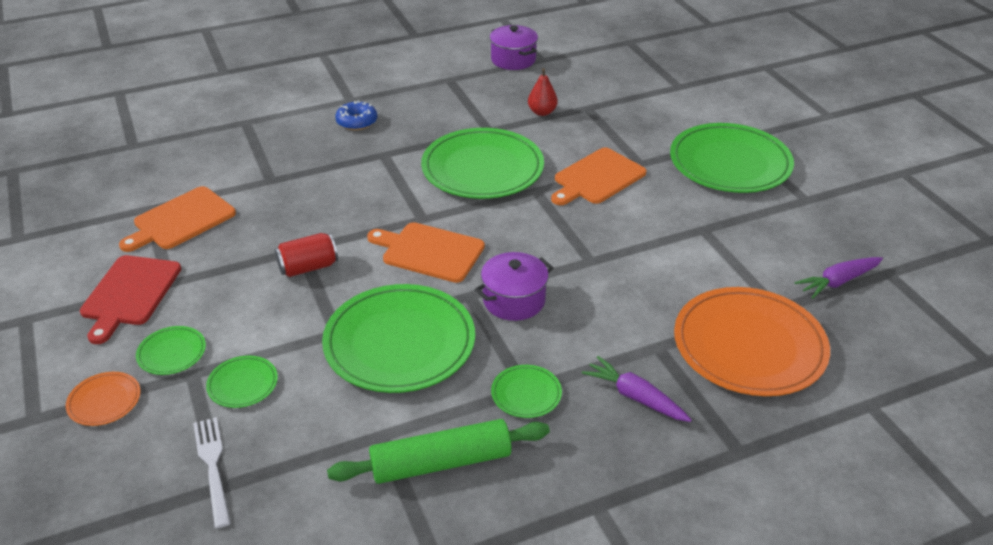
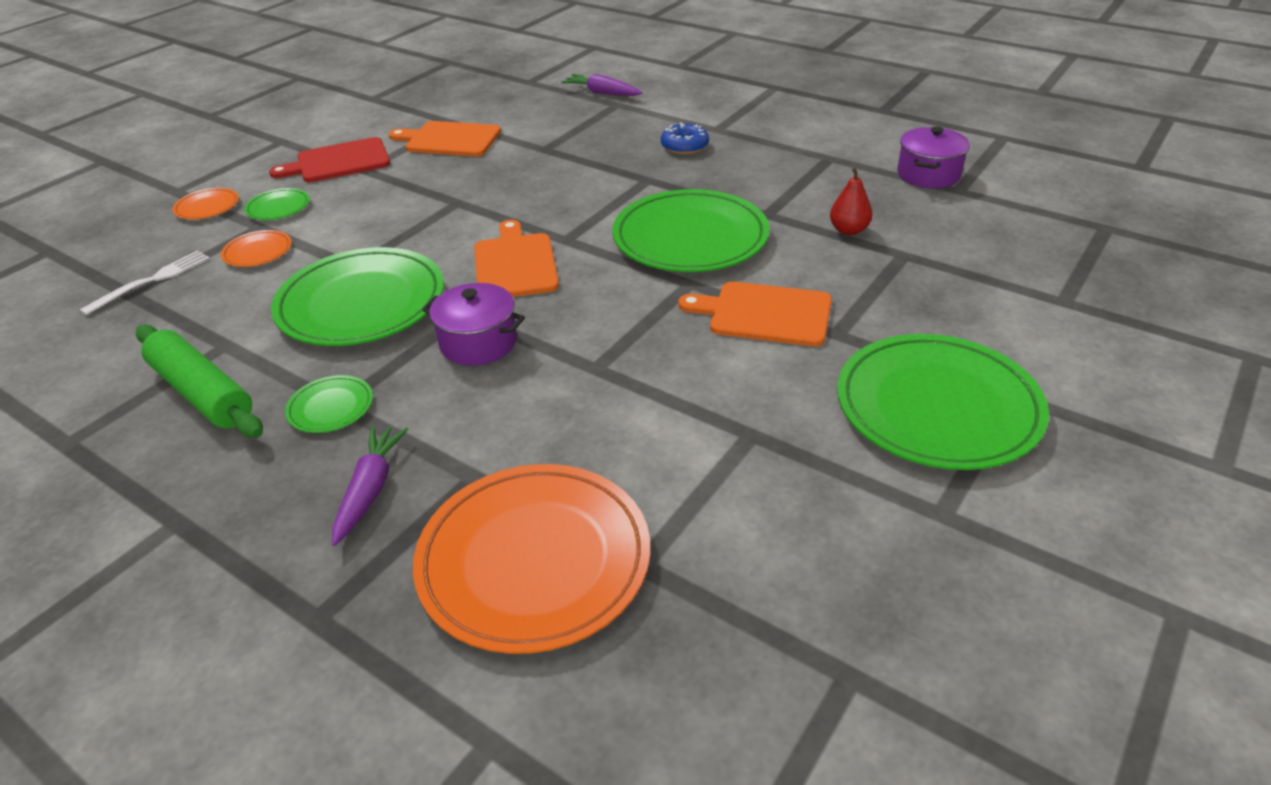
camera: 60 degrees right, 0 degrees up
(242, 384) = (258, 252): green plate -> orange plate
(308, 267) = (435, 216): red can -> none
(838, 282) = (763, 615): purple carrot -> purple carrot (602, 93)

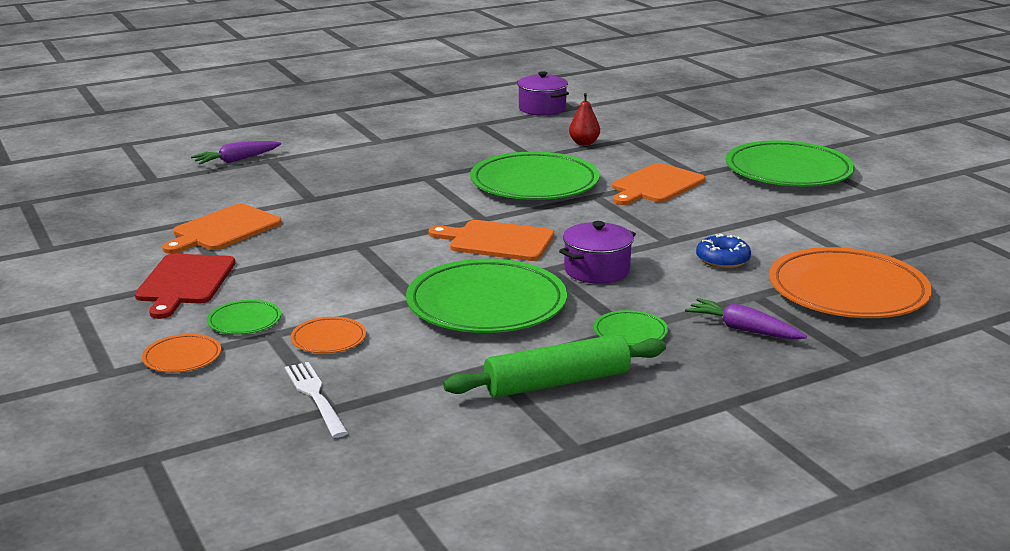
camera: 65 degrees left, 15 degrees down
(684, 146) = (390, 156): blue donut -> blue donut (722, 260)

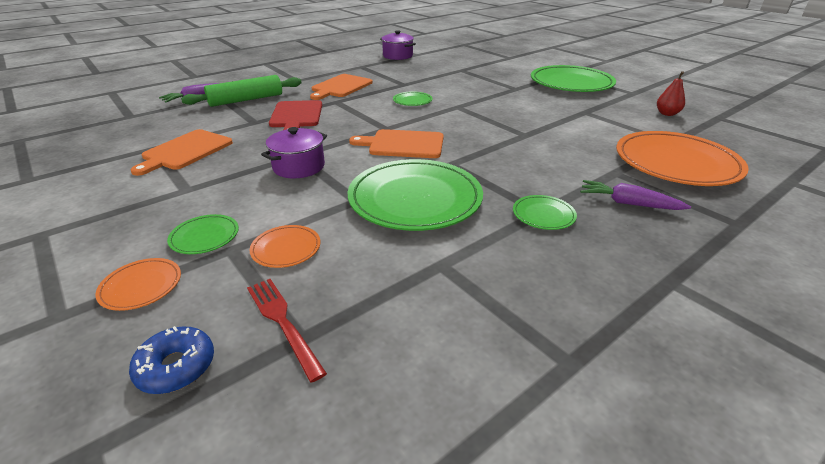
camera: 10 degrees left, 10 degrees up
(185, 282) = (149, 201): red cutting board -> red cutting board (296, 116)
(315, 396) = (282, 321): white fork -> red fork
(534, 183) = (412, 101): green plate -> green plate, size x0.44
(557, 382) = (510, 276): green rolling pin -> green rolling pin (246, 100)
(584, 143) = (433, 74): red pear -> red pear (667, 114)
(597, 270) = (487, 162): purple pot -> purple pot (299, 167)
(656, 185) = (494, 97): orange cutting board -> orange cutting board (340, 87)
(722, 260) = (572, 146): blue donut -> blue donut (176, 367)

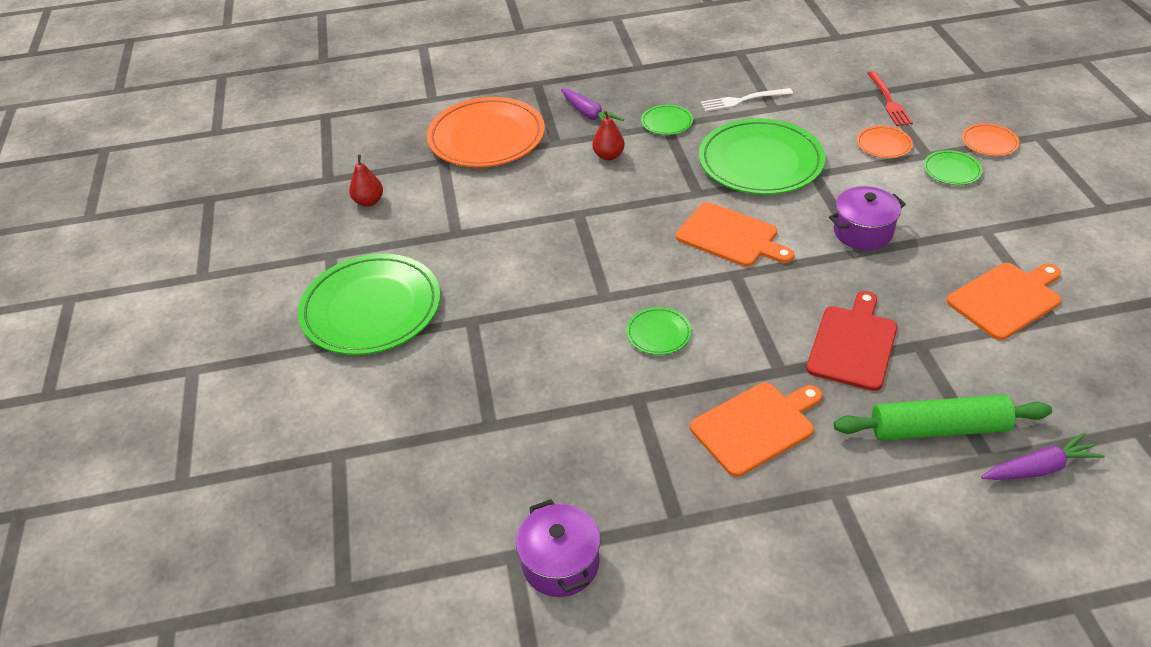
camera: 150 degrees left, 10 degrees up
(176, 367) = (949, 95): blue donut -> none
(488, 265) = (742, 100): none -> white fork
(556, 173) = (608, 156): none -> red pear

